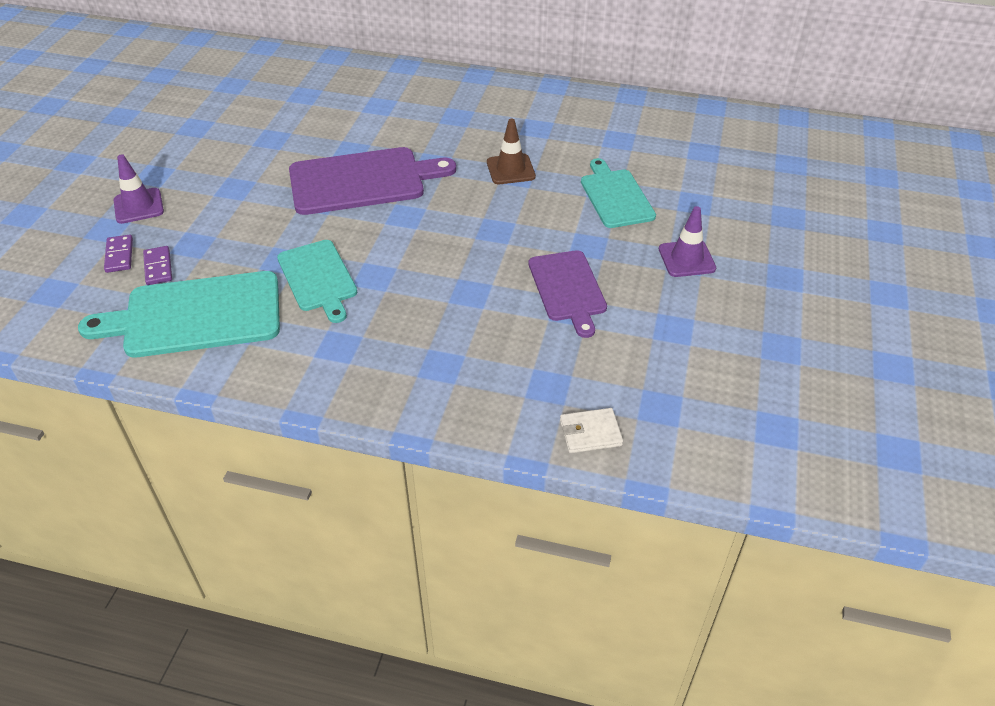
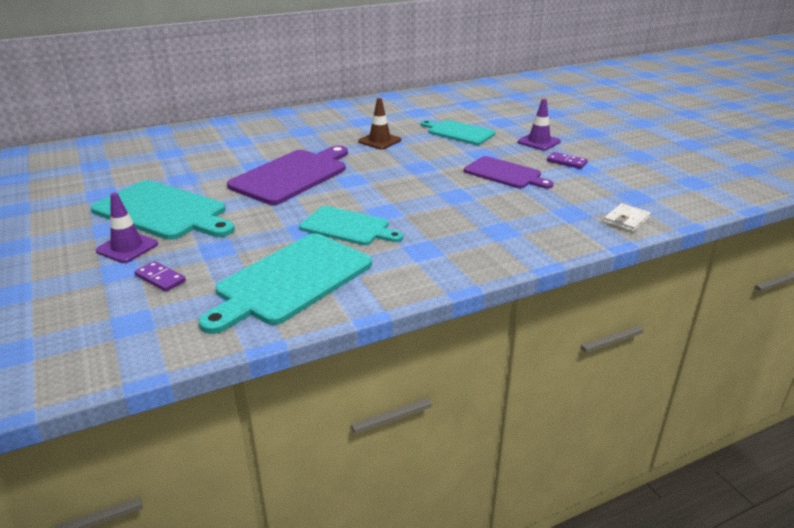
camera: 40 degrees left, 15 degrees down
(158, 267) = (209, 270): purple domino -> purple domino (566, 162)
(210, 175) = (163, 211): none -> turquoise cutting board

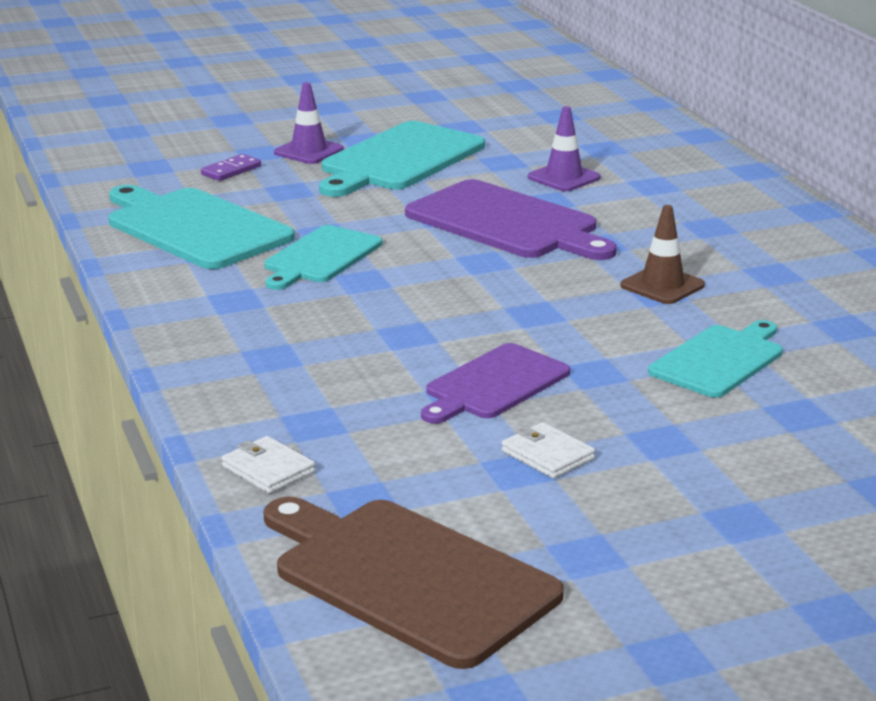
camera: 95 degrees right, 5 degrees down
(539, 142) = (668, 441): purple traffic cone -> purple traffic cone (564, 178)
(566, 162) = (547, 455): purple domino -> white wallet
(687, 185) = (407, 578): none -> brown cutting board

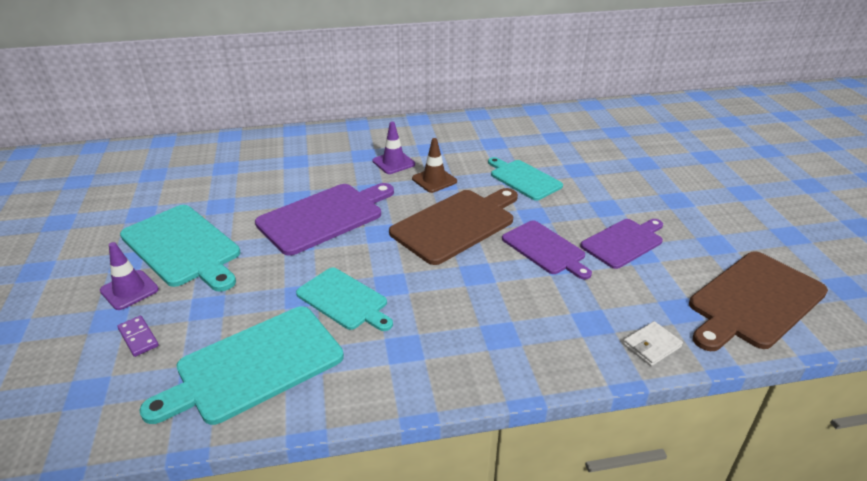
camera: 80 degrees left, 10 degrees up
(533, 312) = (456, 224): none -> brown cutting board
(547, 455) = (624, 242): white wallet -> purple cutting board
(564, 178) = (264, 187): purple traffic cone -> purple traffic cone (393, 163)

